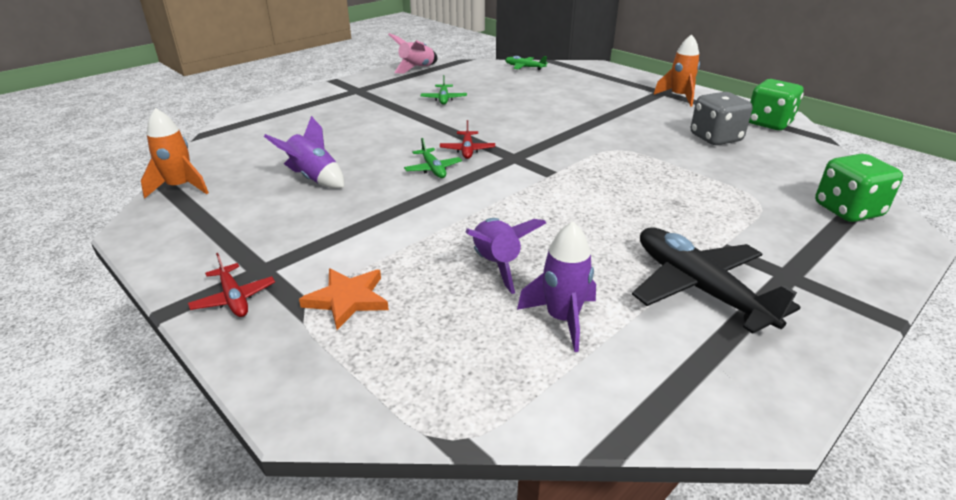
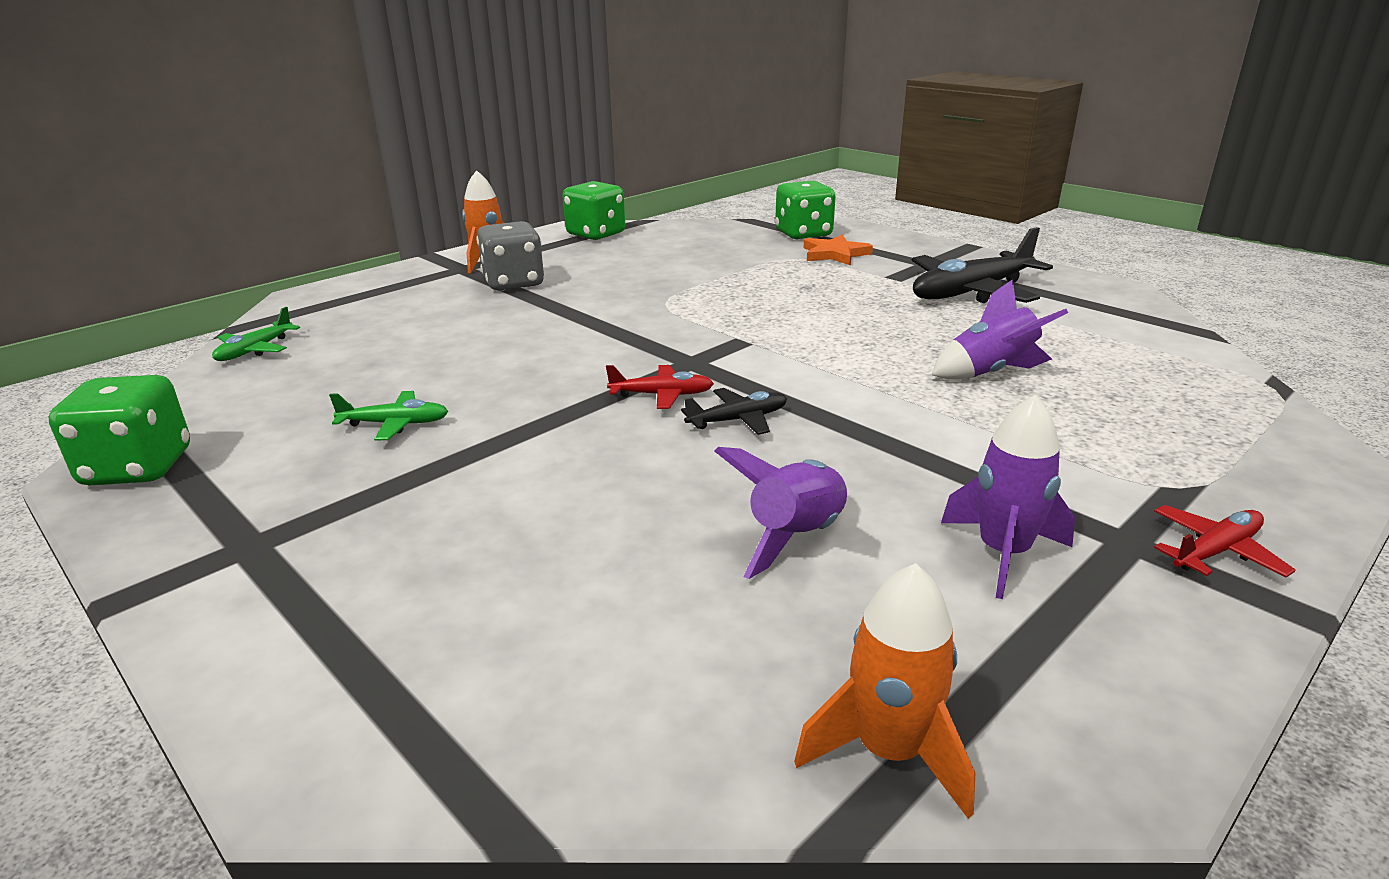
camera: 90 degrees left, 5 degrees down
(347, 299) = (1135, 457): orange star -> orange star (835, 254)
(416, 68) = (138, 468): pink rocket -> green dice
(433, 169) = (738, 420): green plane -> black plane
(562, 319) = (1065, 344): purple rocket -> purple rocket (1003, 553)
(715, 138) = (635, 258): grey dice -> grey dice (513, 283)

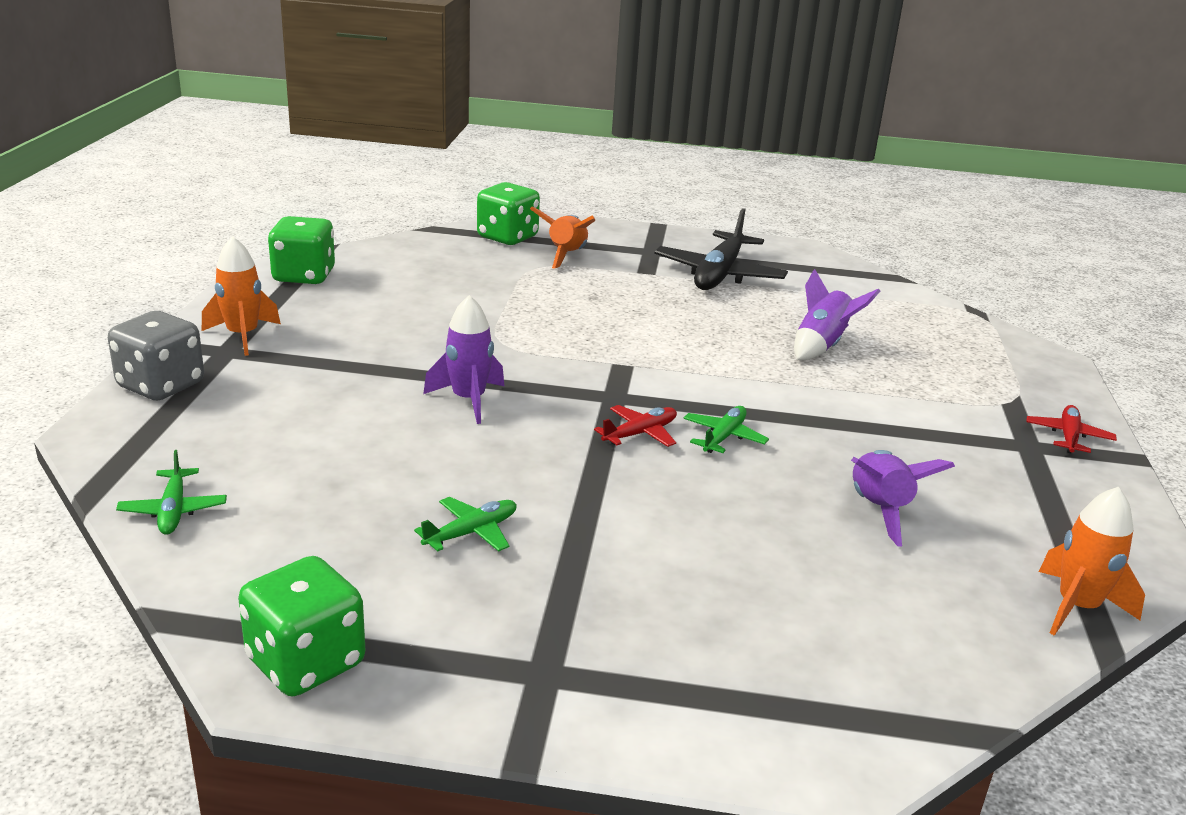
camera: 40 degrees left, 0 degrees up
(513, 283) = (319, 356): grey dice -> grey dice (161, 385)
(738, 420) = (724, 437): black plane -> green plane
(835, 254) = (566, 256): orange star -> orange rocket
(1003, 553) = (987, 477): purple rocket -> purple rocket (468, 400)

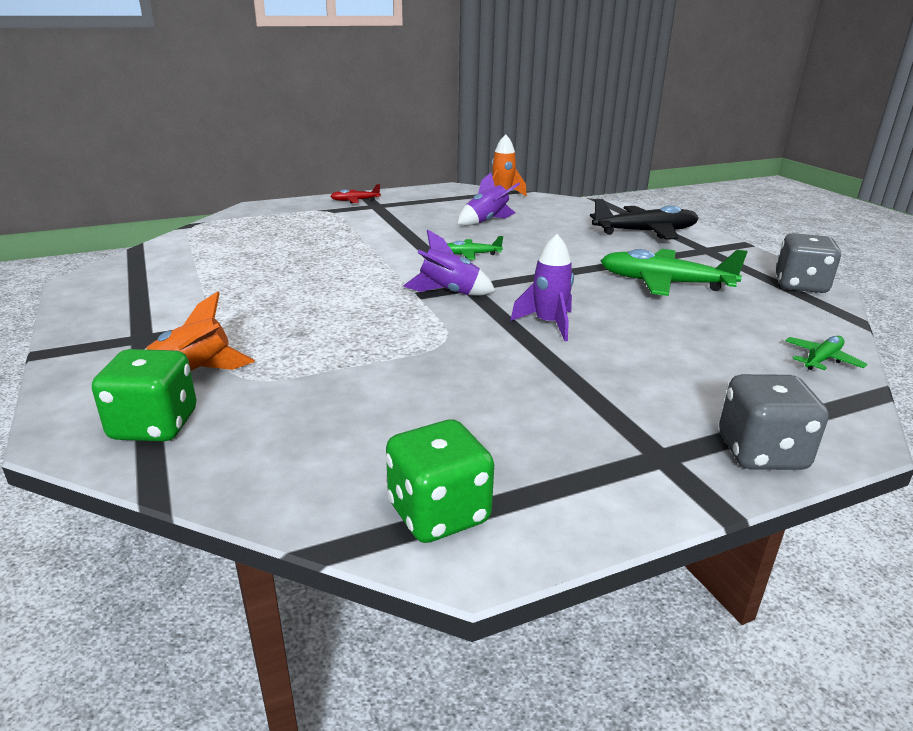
camera: 120 degrees left, 0 degrees up
(243, 336) = (624, 465): orange rocket -> none
(306, 662) = (800, 285): green dice -> grey dice
(471, 532) = (664, 283): green plane -> green plane, size x2.01
(640, 433) = (502, 271): red plane -> none
(719, 274) = (187, 300): black plane -> black plane (646, 232)
(822, 346) = (305, 251): purple rocket -> purple rocket (448, 292)

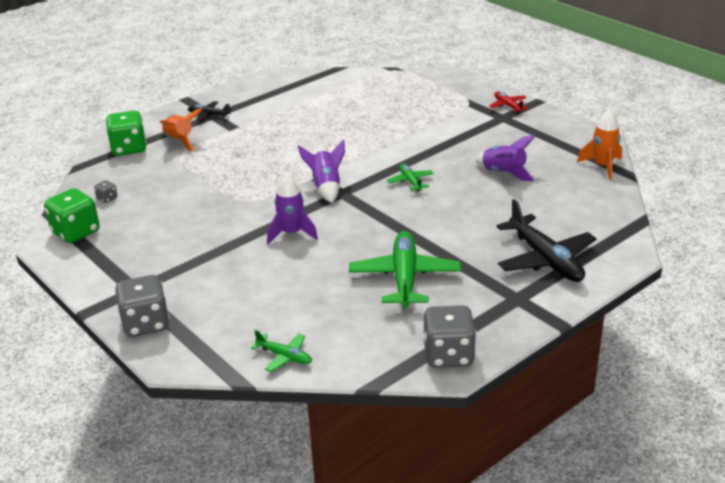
camera: 75 degrees right, 5 degrees up
(135, 340) = (208, 115): none -> black plane
(333, 465) = (107, 199): none -> grey dice

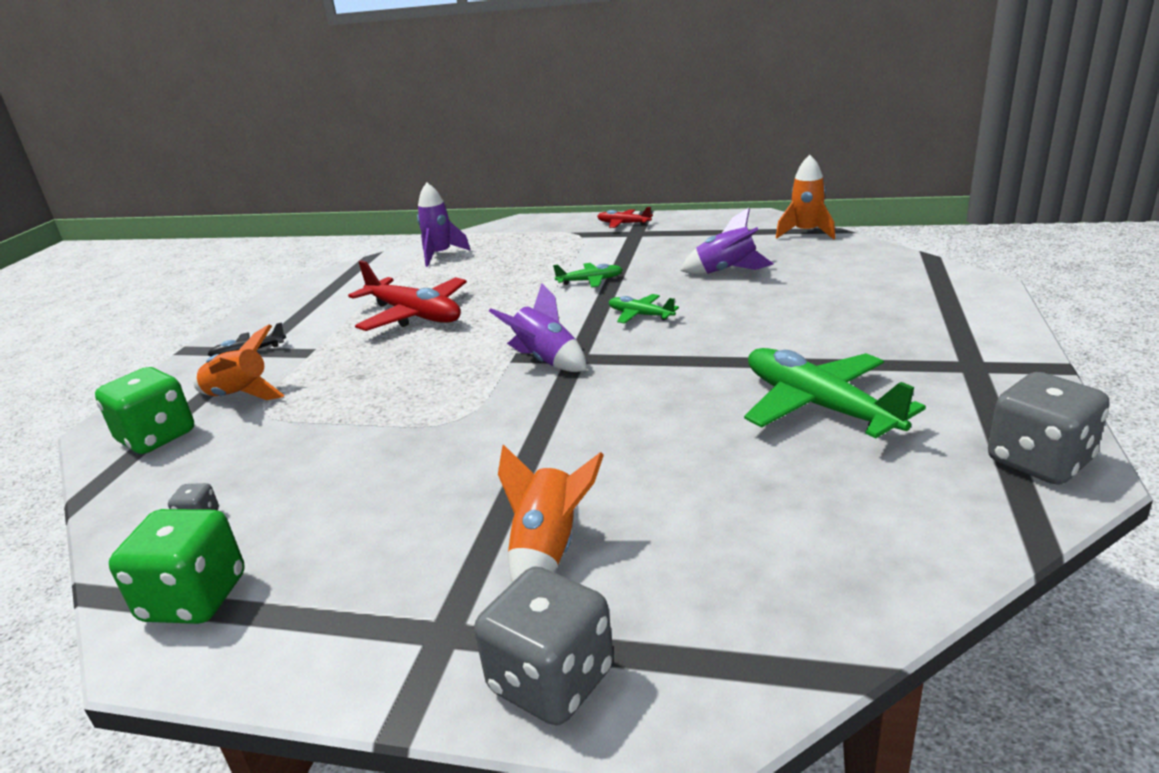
camera: 35 degrees left, 5 degrees down
(204, 279) = (548, 549): none -> orange rocket
(285, 356) = (860, 590): green plane -> green plane (590, 281)
(292, 233) = (586, 427): purple rocket -> purple rocket (440, 255)
(306, 126) = (414, 315): none -> red plane
(545, 259) = (920, 320): black plane -> none

